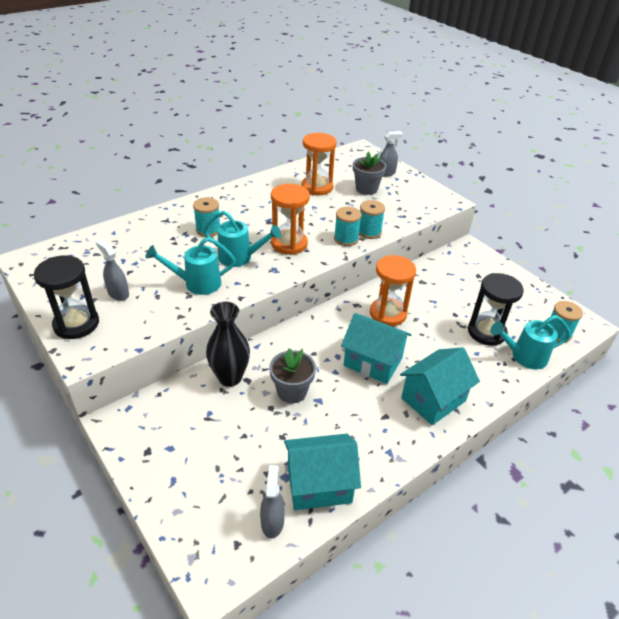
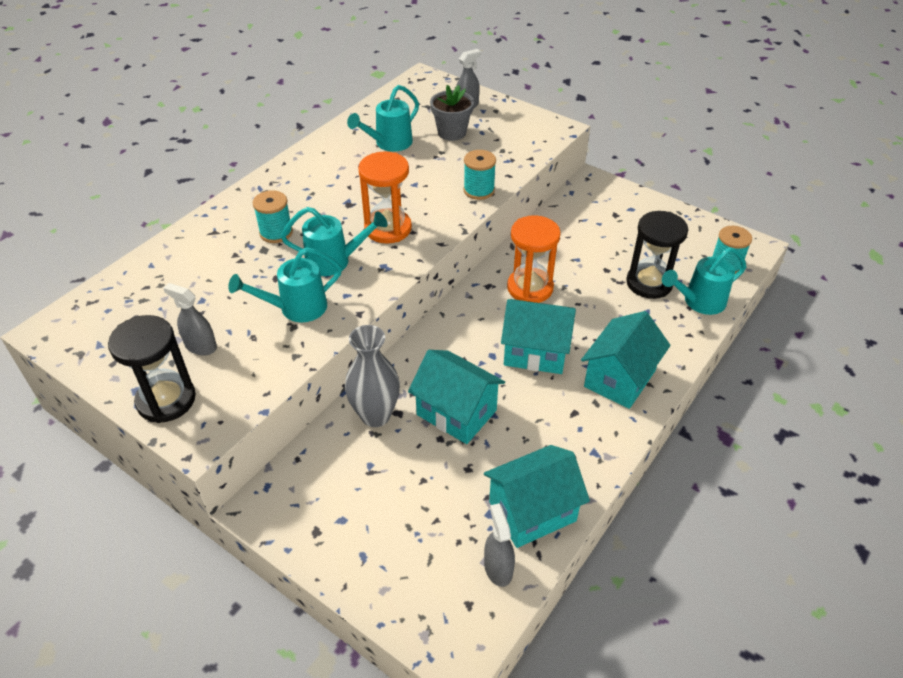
camera: 15 degrees left, 5 degrees up
(230, 377) = (375, 415): black vase -> grey vase
(292, 391) = (456, 412): grey flower pot -> turquoise house
(317, 187) = (389, 143): orange hourglass -> turquoise watering can
(346, 239) = (455, 206): turquoise spool -> none

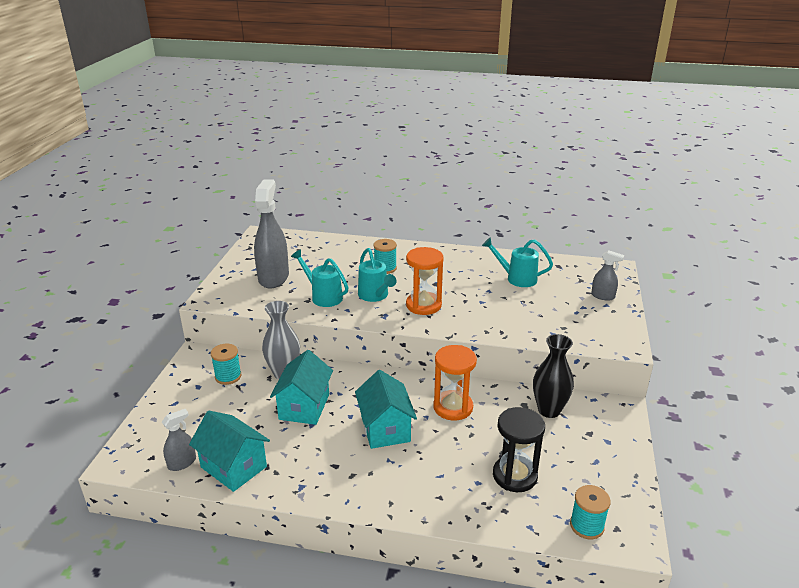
camera: 65 degrees right, 15 degrees down
(166, 400) = (229, 281): black hourglass -> none
(200, 346) = (273, 277): grey spray bottle -> grey spray bottle, size x2.04
(452, 132) = (560, 299): grey flower pot -> none
(479, 190) = (501, 330): turquoise spool -> turquoise spool (228, 376)
(571, 225) = (549, 410): none -> black vase
(620, 378) = (385, 483): turquoise house -> none
(699, 302) = (516, 516): turquoise watering can -> none

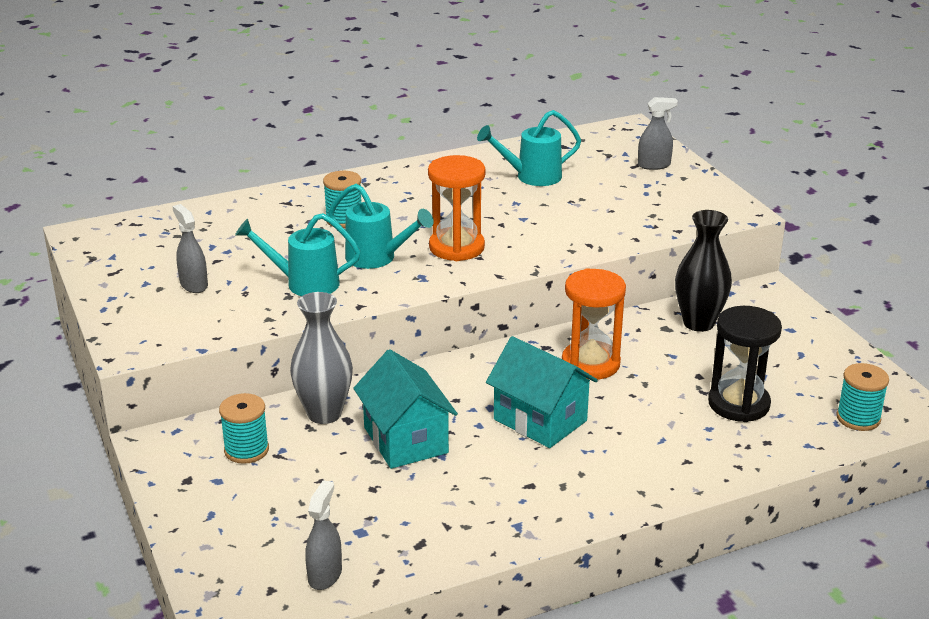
camera: 35 degrees left, 0 degrees up
(233, 467) = (403, 546): turquoise house -> none
(273, 277) = (194, 284): grey spray bottle -> grey spray bottle, size x0.49

